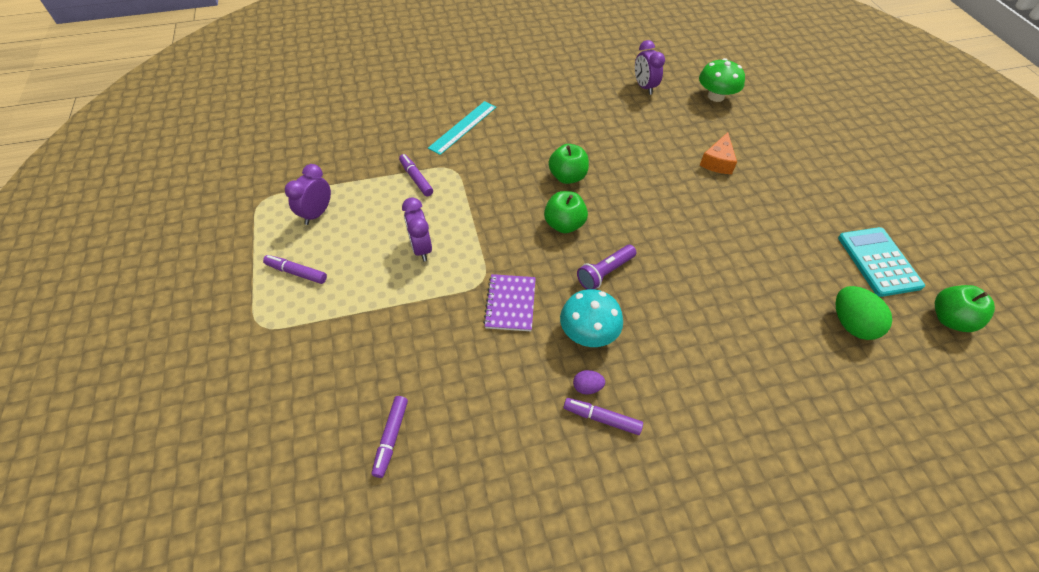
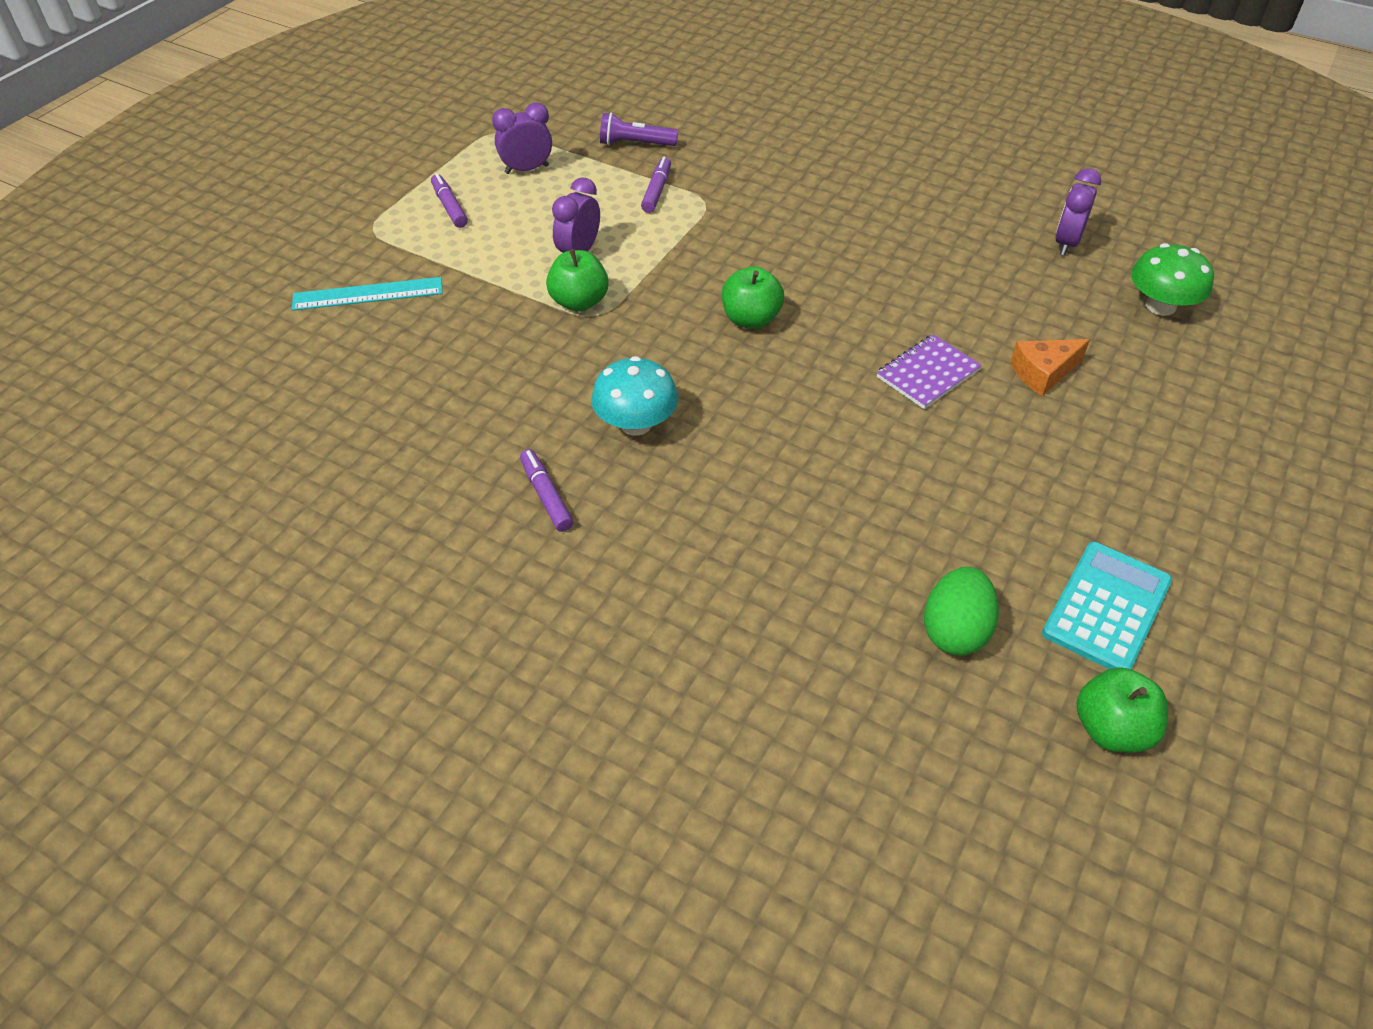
camera: 45 degrees right, 5 degrees down
(391, 438) = (360, 377): purple marker -> none
(463, 127) = (772, 170): turquoise ruler -> turquoise ruler (368, 294)
(510, 303) = (596, 350): purple notebook -> purple notebook (927, 373)
(567, 177) = (821, 279): green apple -> green apple (579, 302)
(587, 387) = (569, 463): purple egg -> none
(605, 273) = (730, 387): purple flashlight -> purple flashlight (635, 144)

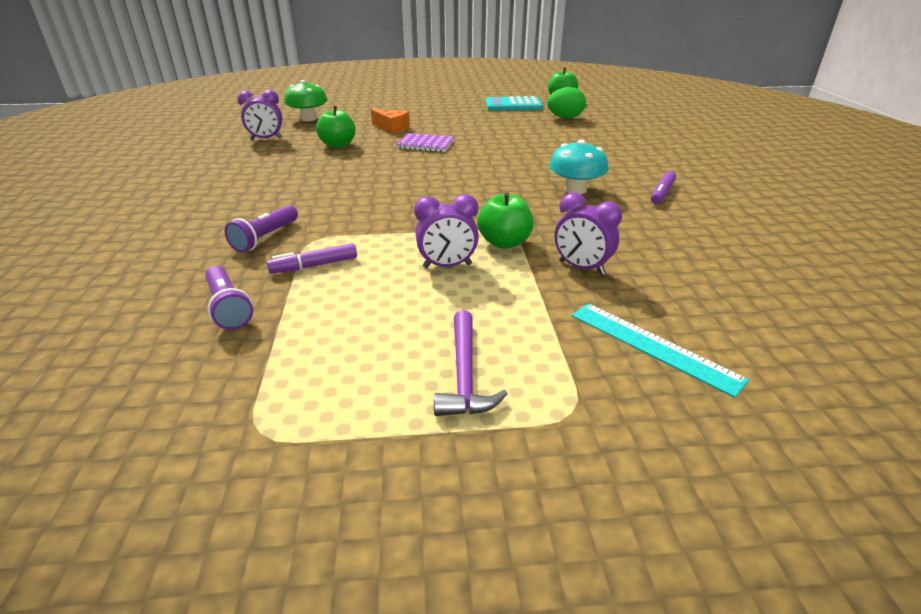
camera: 125 degrees left, 15 degrees down
(449, 207) = (464, 375): purple marker -> purple hammer
(527, 169) = (337, 356): purple clock -> purple clock (581, 268)
(737, 180) = (265, 238): none -> purple flashlight
(751, 319) = (440, 188): green apple -> green apple (338, 145)

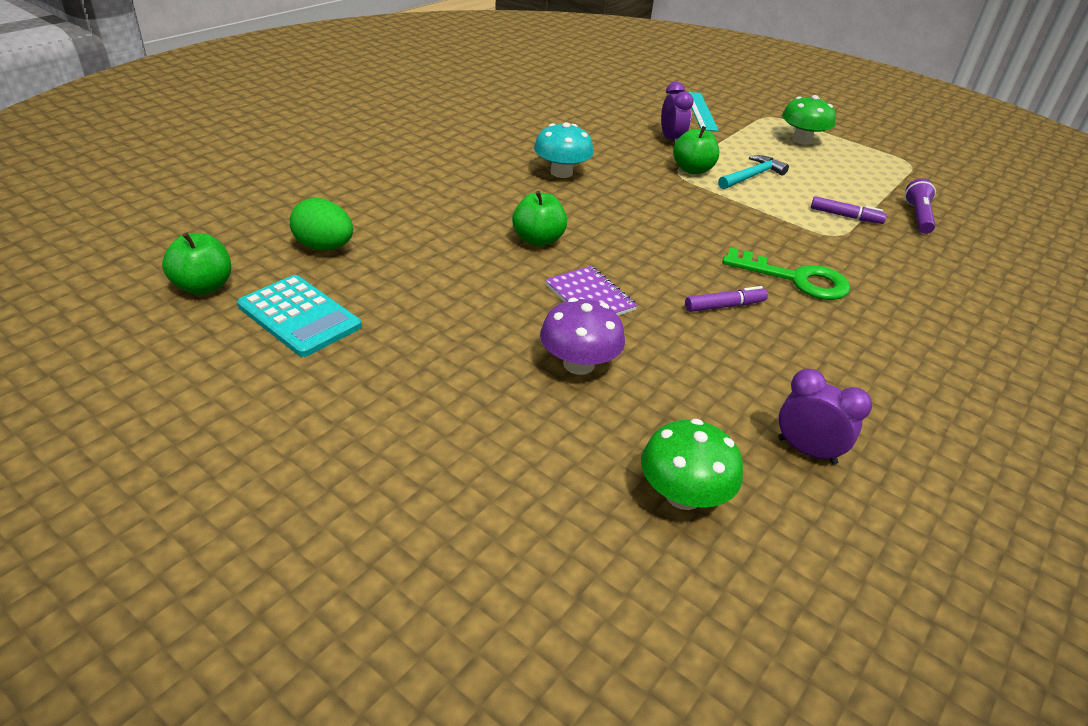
camera: 140 degrees left, 5 degrees up
(265, 238) = (875, 256): purple flashlight -> none
(321, 195) = (795, 279): none -> green key
(338, 145) = (704, 363): green apple -> green apple (538, 240)
(392, 128) = (578, 364): orange cheese -> purple mushroom
(447, 266) = (752, 176): purple clock -> turquoise hammer
(464, 375) = (802, 140): purple hammer -> green mushroom
(662, 193) = (506, 140): purple marker -> purple marker (724, 306)

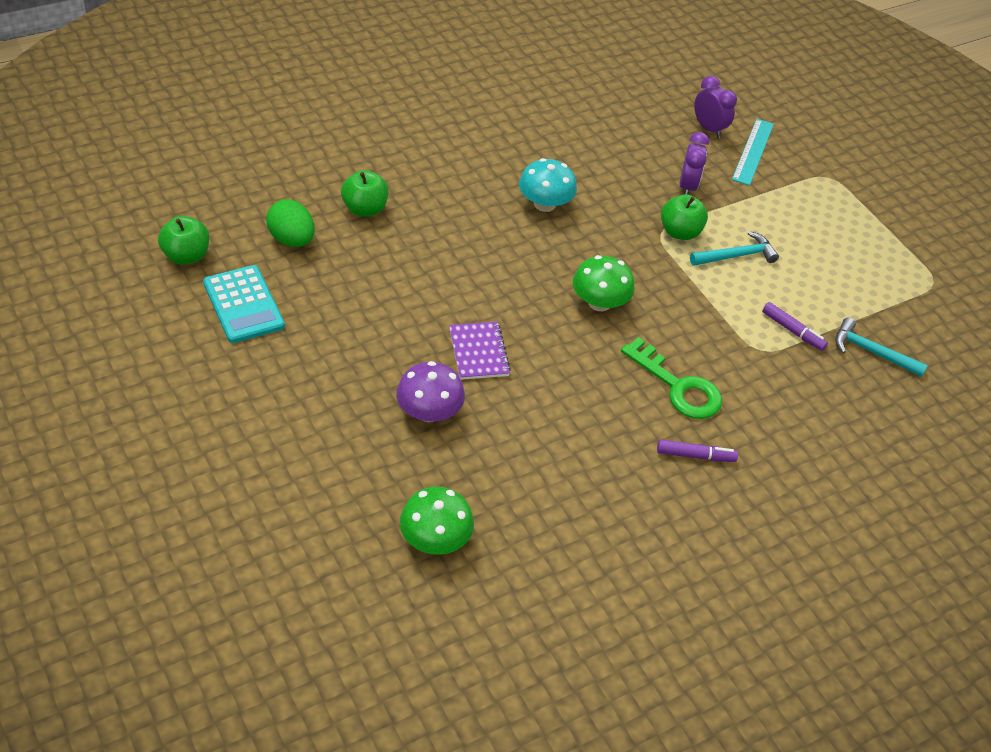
camera: 20 degrees right, 10 degrees up
(538, 240) = (472, 279): green apple -> green apple (364, 209)
(724, 306) = (589, 394): purple marker -> purple marker (695, 455)
(802, 140) = (835, 220): green mushroom -> green mushroom (599, 302)
(806, 451) = (553, 539): purple clock -> purple clock (708, 129)
(917, 216) = (871, 352): purple flashlight -> turquoise hammer

